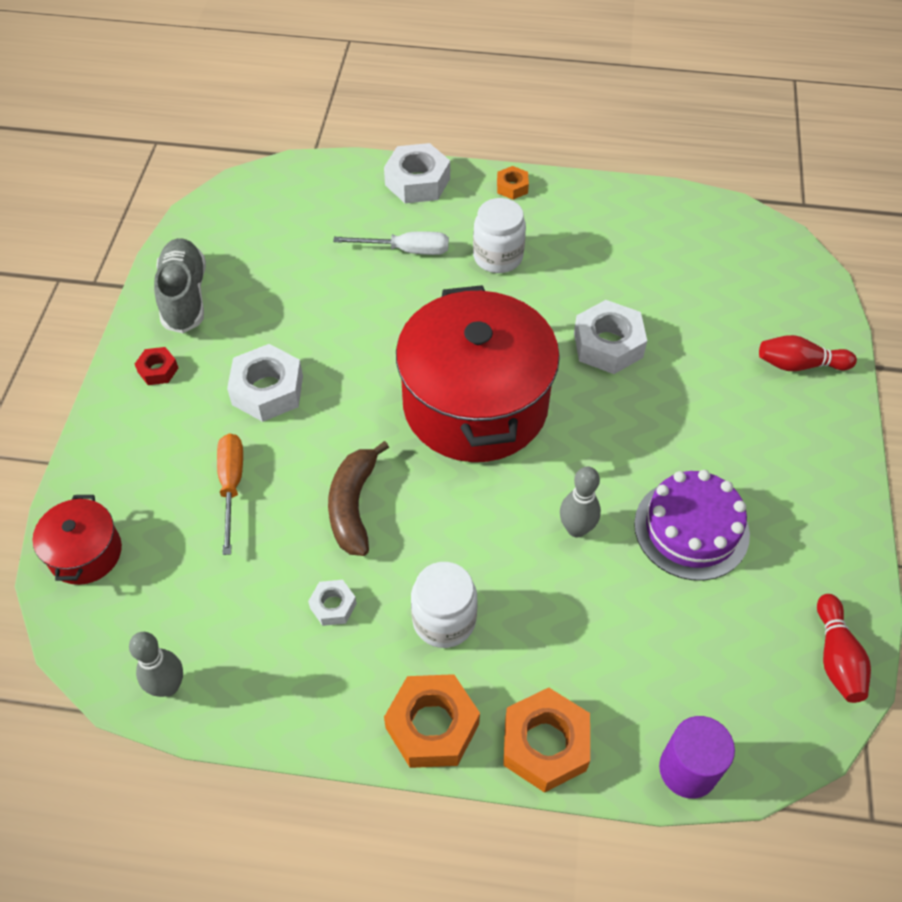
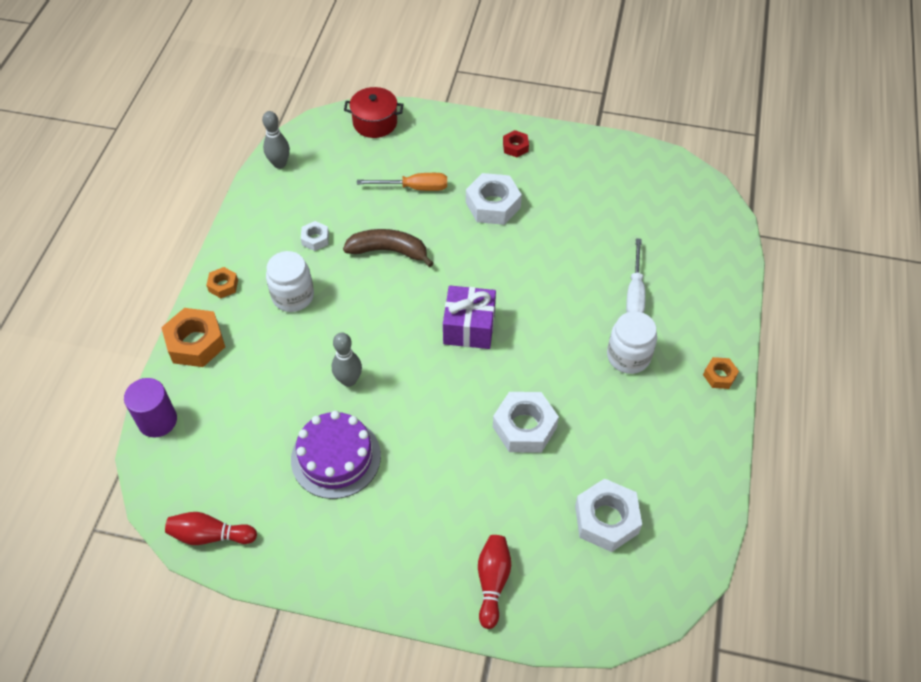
camera: 95 degrees right, 0 degrees up
(184, 296) = (584, 157): grey shoe -> none
(417, 182) = (720, 304): white nut -> white nut (606, 519)
(432, 726) = (223, 285): orange nut -> orange nut, size x0.53
(475, 404) = (469, 327): red pot -> purple gift

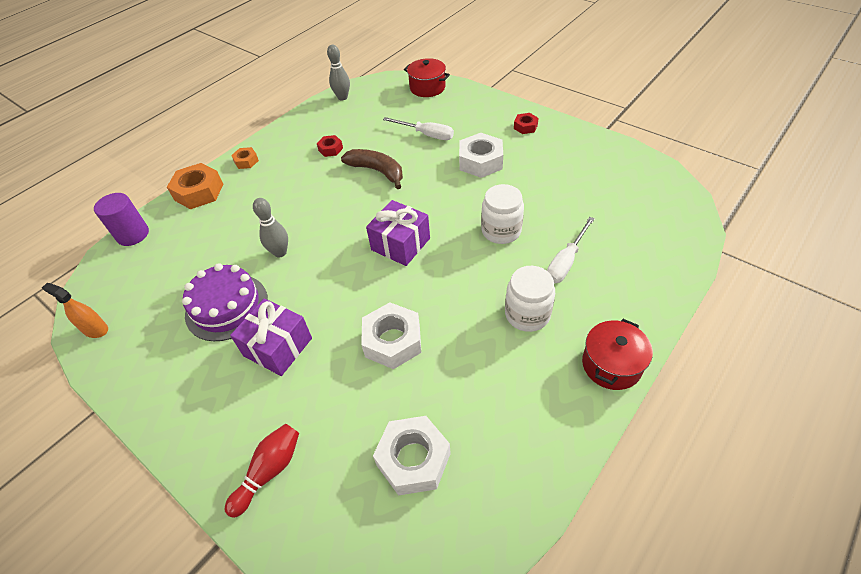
camera: 30 degrees right, 5 degrees down
(210, 535) = (95, 329): red bowling pin -> orange spray bottle
(293, 296) = (286, 181): white jar -> white jar (501, 231)
(315, 239) = (330, 149): white nut -> red nut
(414, 188) = (426, 135): orange screwdriver -> white screwdriver
(419, 475) = (278, 347): none -> purple gift
(719, 376) = (611, 365): orange nut -> red pot

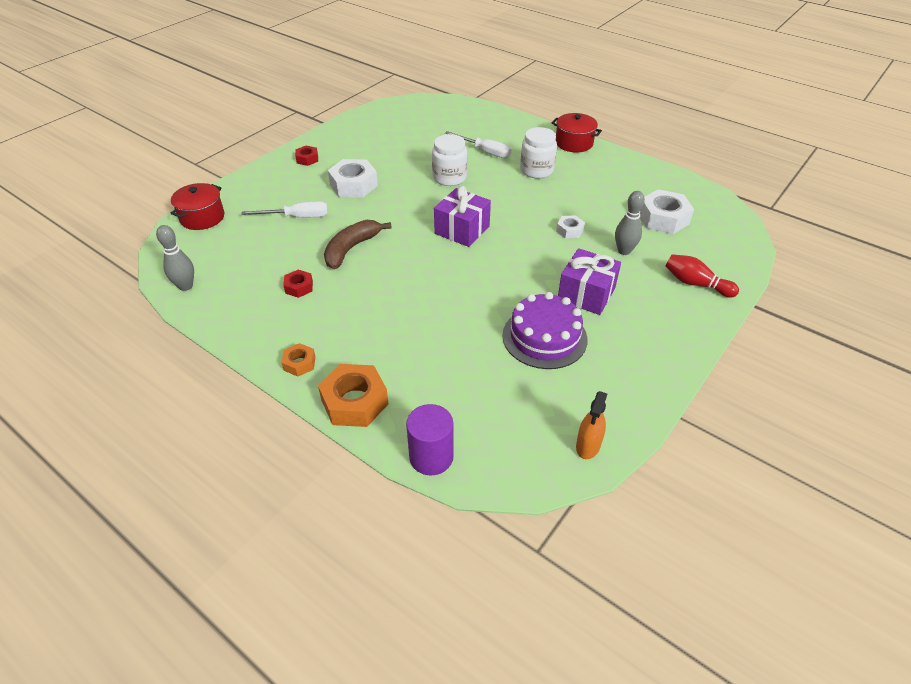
camera: 95 degrees left, 5 degrees down
(280, 252) = (470, 308): grey bowling pin -> grey bowling pin (624, 251)
(393, 341) = (569, 230): white nut -> white nut, size x0.53
(426, 135) = (297, 217): white screwdriver -> white screwdriver turned 60 degrees clockwise

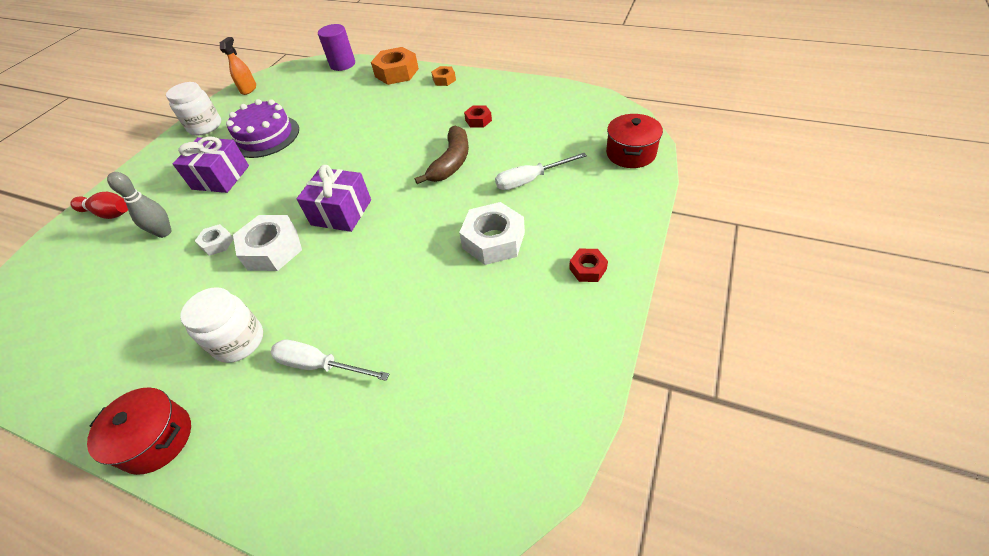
camera: 170 degrees right, 5 degrees up
(186, 286) = (573, 98): grey bowling pin -> none
(449, 178) = (368, 289): white jar -> white jar (205, 126)
(663, 218) = (92, 292): white nut -> white nut (272, 249)

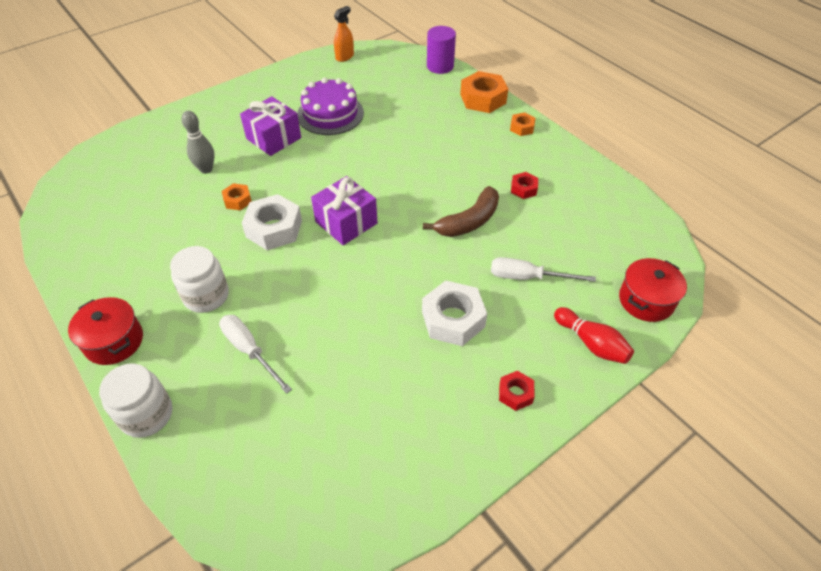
camera: 25 degrees right, 0 degrees up
(109, 213) = (177, 130): red bowling pin -> red bowling pin (591, 343)
(205, 126) = (289, 80): white jar -> white jar (147, 415)
(217, 243) = (237, 200): white nut -> orange nut

